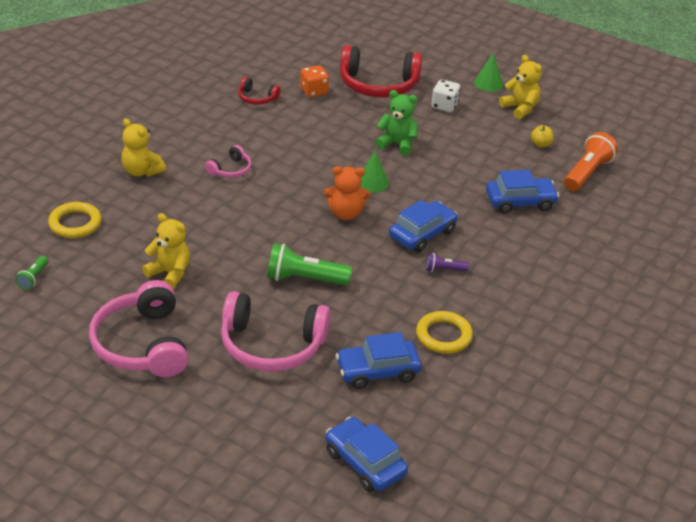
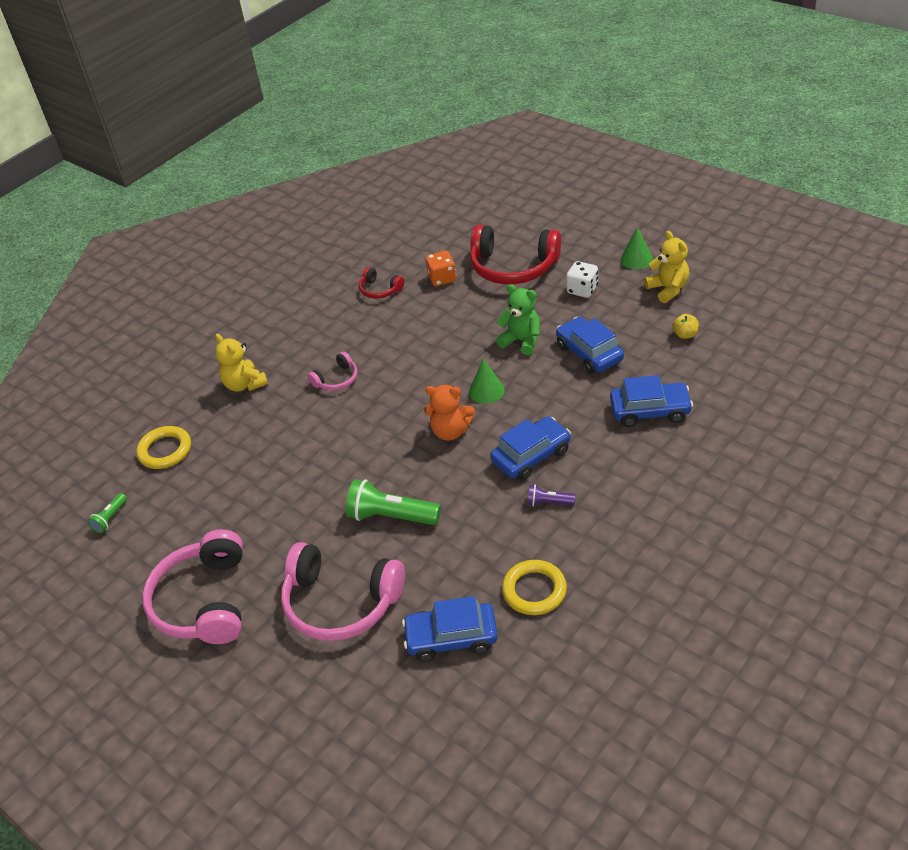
camera: 15 degrees right, 5 degrees up
(169, 273) = (249, 511): yellow teddy bear -> none
(365, 463) = (416, 762): blue car -> blue car (589, 353)
(587, 173) = (734, 370): orange flashlight -> none

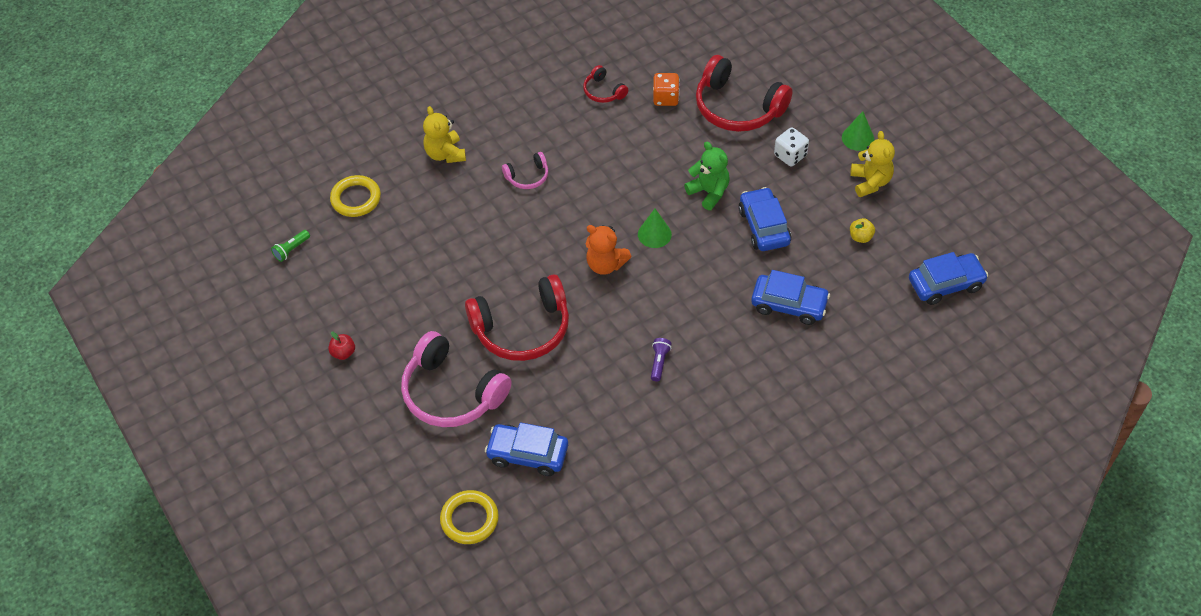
camera: 15 degrees right, 10 degrees up
(203, 601) = (343, 353): pink headphones -> red apple
(391, 516) = (522, 329): green flashlight -> red headphones
(531, 456) = (664, 313): blue car -> blue car (945, 284)
(534, 590) = (611, 437): yellow ring -> yellow ring (469, 519)
(548, 502) = (659, 362): purple flashlight -> purple flashlight turned 75 degrees clockwise

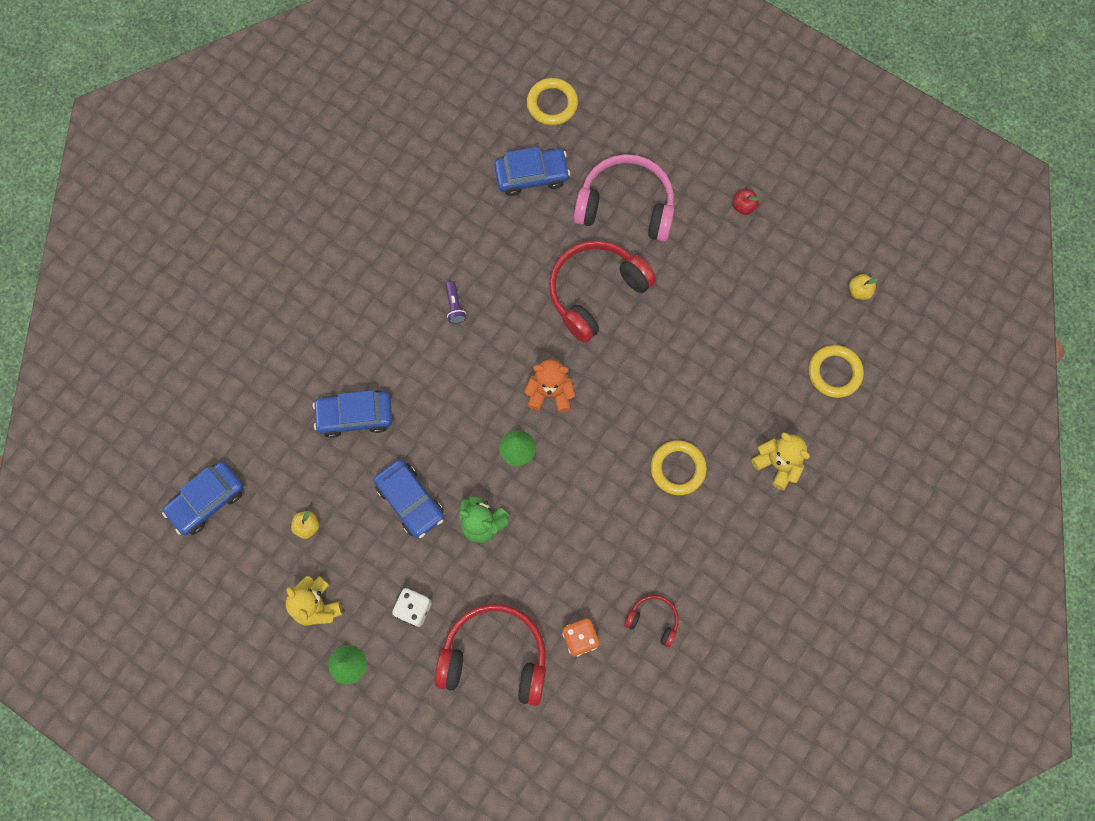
camera: 155 degrees right, 20 degrees up
(291, 249) = (859, 291): green flashlight -> yellow apple
(528, 177) = (677, 468): pink headphones -> yellow ring

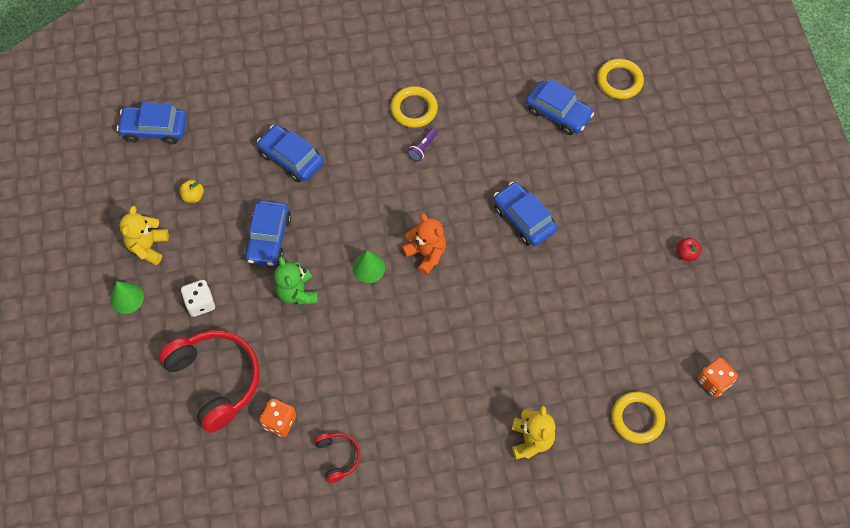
camera: 45 degrees right, 10 degrees down
(595, 292) = (523, 219): red headphones -> blue car
(626, 205) = (603, 184): pink headphones -> none
(677, 468) = (458, 378): yellow ring -> yellow ring (414, 109)
(859, 291) = (714, 382): yellow apple -> orange dice

